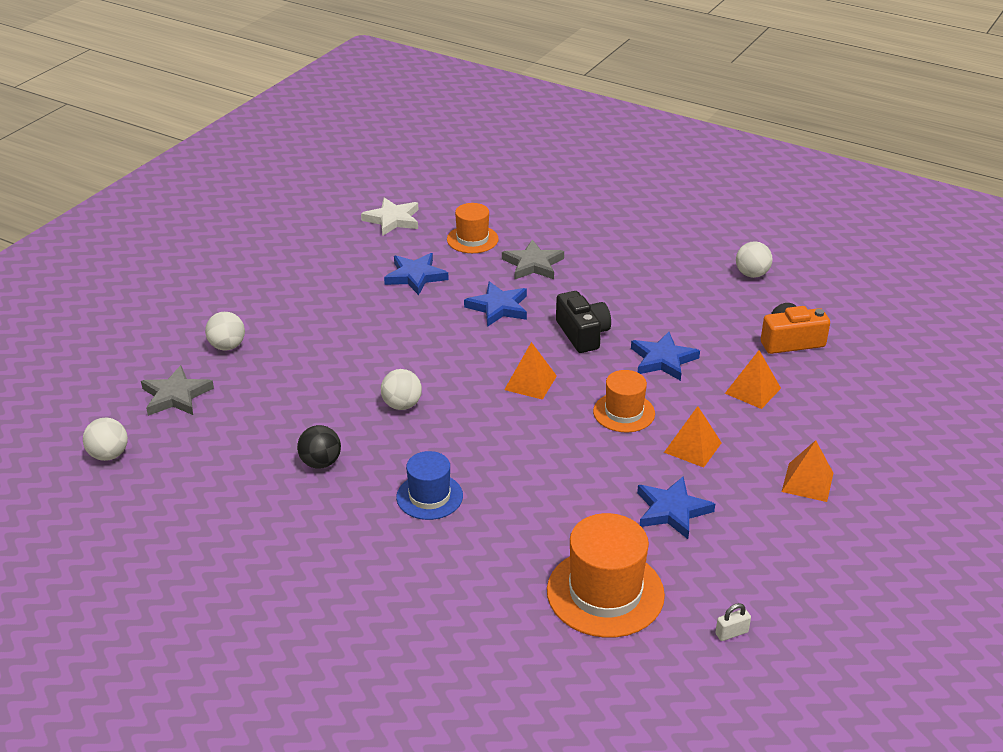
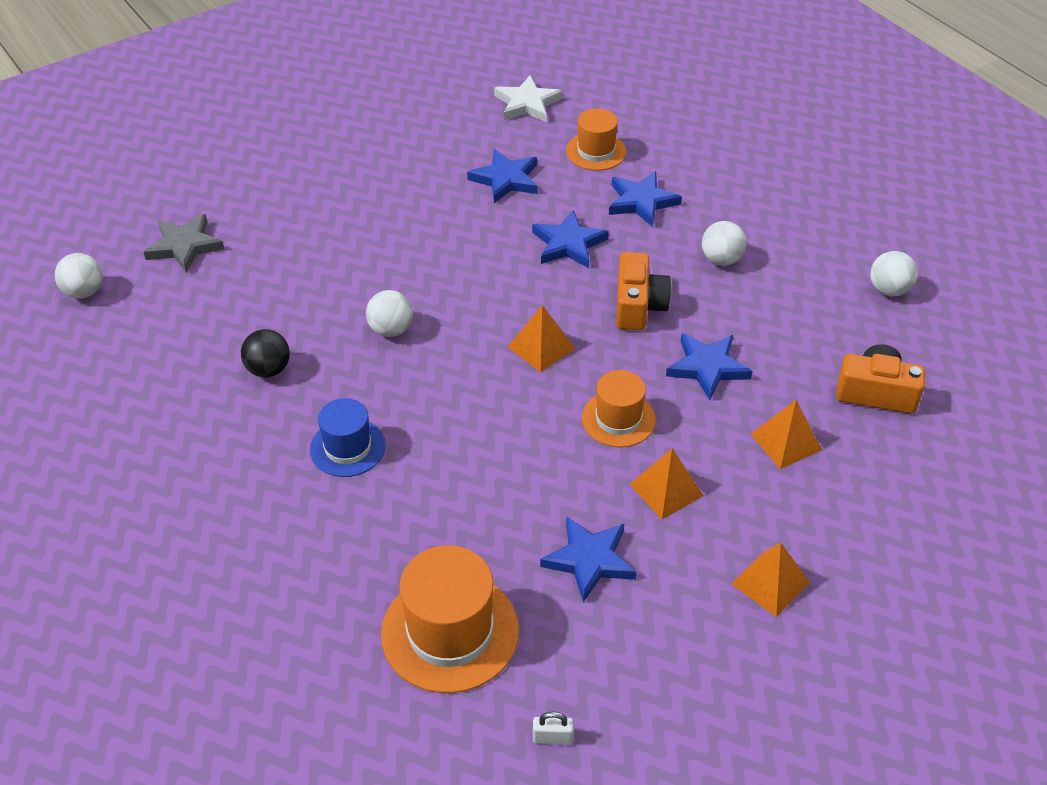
camera: 25 degrees right, 10 degrees up
(227, 346) = (267, 205): white ball -> white ball (721, 259)
(533, 264) = (641, 202): grey star -> blue star
(582, 334) = (638, 306): black camera -> orange camera

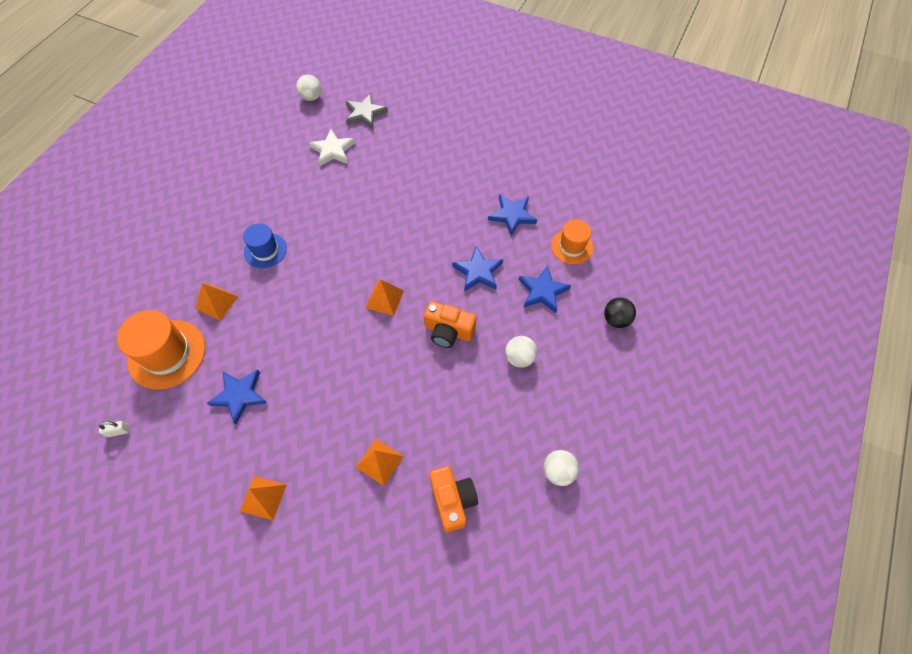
camera: 60 degrees right, 15 degrees up
(268, 369) = (300, 191): black ball -> black ball (616, 319)
(391, 330) = (357, 225): white ball -> none
(527, 103) = (589, 192): white star -> white star (333, 150)
(552, 737) = (118, 431): white padlock -> white padlock turned 75 degrees counterclockwise
(618, 419) = (350, 362): orange hat -> none
(638, 306) = (448, 331): orange camera -> orange camera turned 45 degrees clockwise
(666, 489) = (308, 411): orange pyramid -> orange pyramid (217, 302)
(707, 367) = (418, 391): blue star -> none

